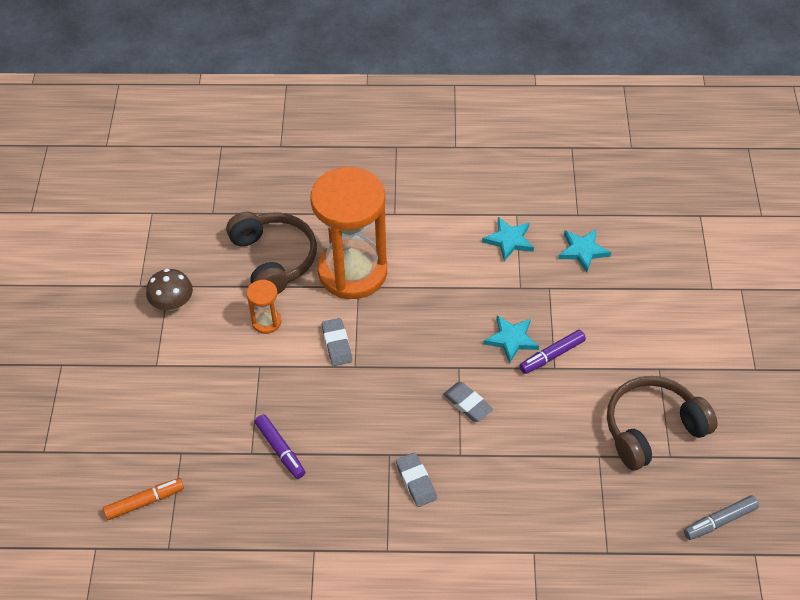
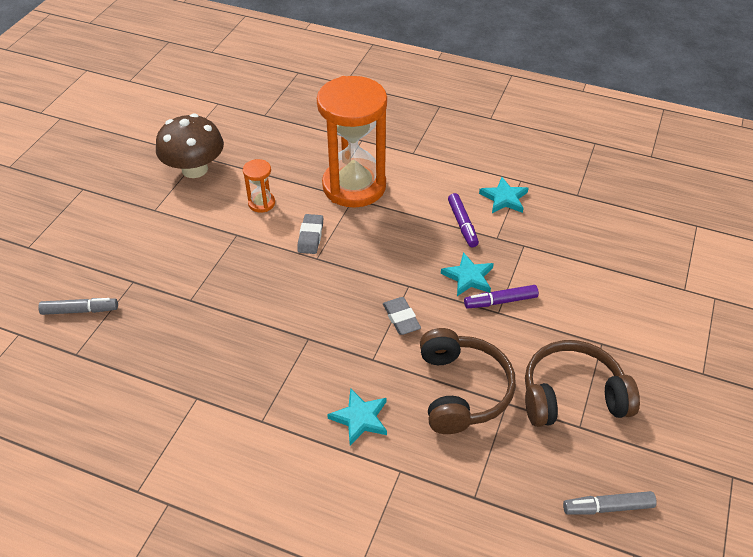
camera: 20 degrees right, 5 degrees down
(144, 502) = (80, 310): orange marker -> grey marker
(172, 303) = (194, 169): brown mushroom -> brown mushroom, size x1.62
(274, 259) = (294, 160): brown headphones -> brown headphones (462, 390)
(280, 450) = (216, 305): purple marker -> purple marker (462, 224)
(416, 482) = (320, 369): grey eraser -> none
(583, 251) = (569, 224): turquoise star -> turquoise star (360, 418)

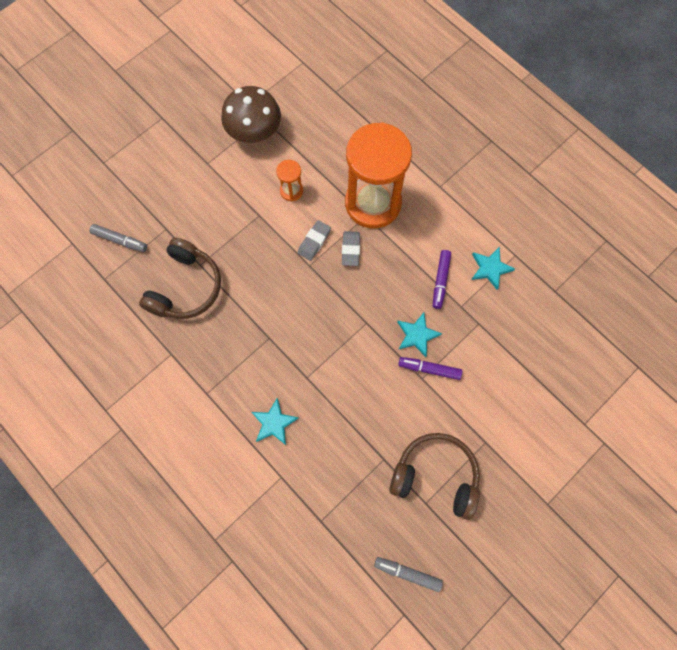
camera: 25 degrees right, 25 degrees up
(401, 318) = (345, 351): grey eraser -> grey eraser (350, 249)
(462, 390) = (357, 434): brown headphones -> brown headphones (186, 287)

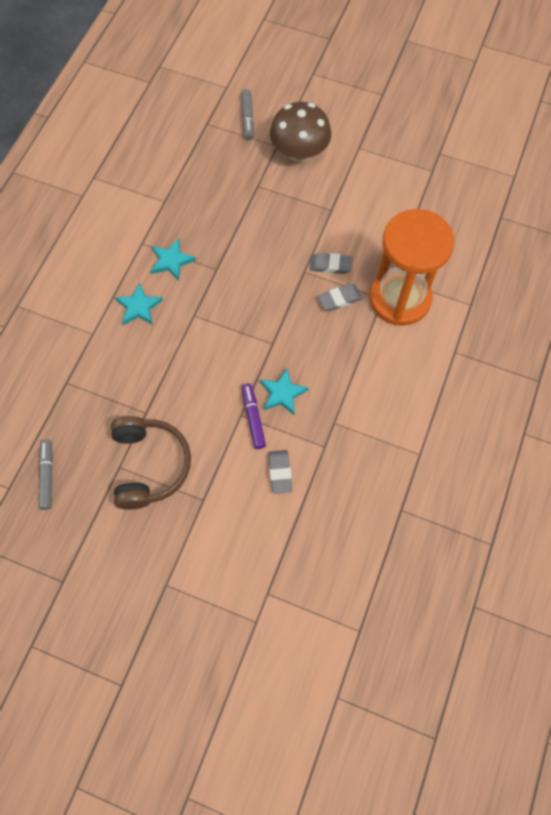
camera: 65 degrees right, 5 degrees down
(186, 287) = (230, 185): brown headphones -> none
(254, 132) = (414, 169): brown mushroom -> brown mushroom (299, 152)
(291, 191) = (371, 225): orange hourglass -> none
(440, 281) = (351, 393): purple marker -> none
(487, 369) = (280, 472): none -> grey eraser
(490, 268) = (391, 435): turquoise star -> turquoise star (171, 261)

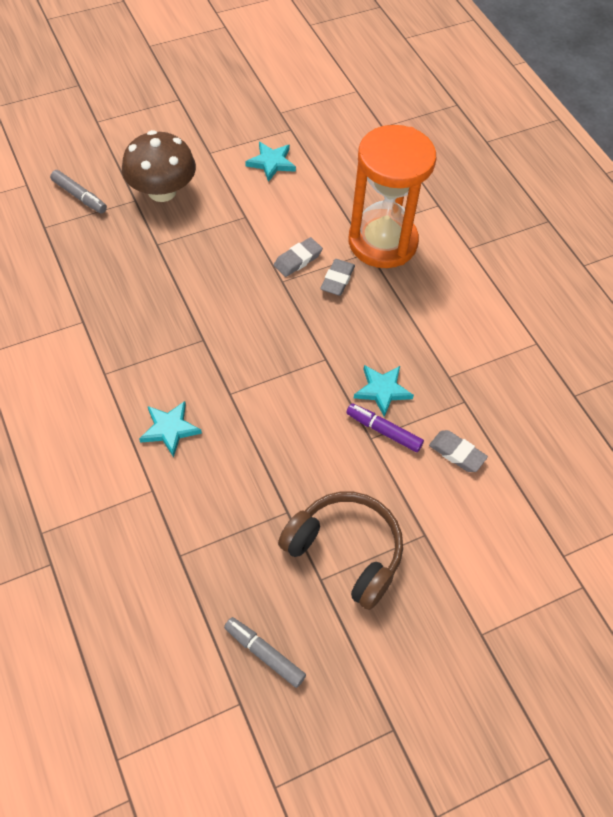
camera: 50 degrees left, 10 degrees down
(171, 261) = (152, 365): turquoise star -> turquoise star (271, 163)

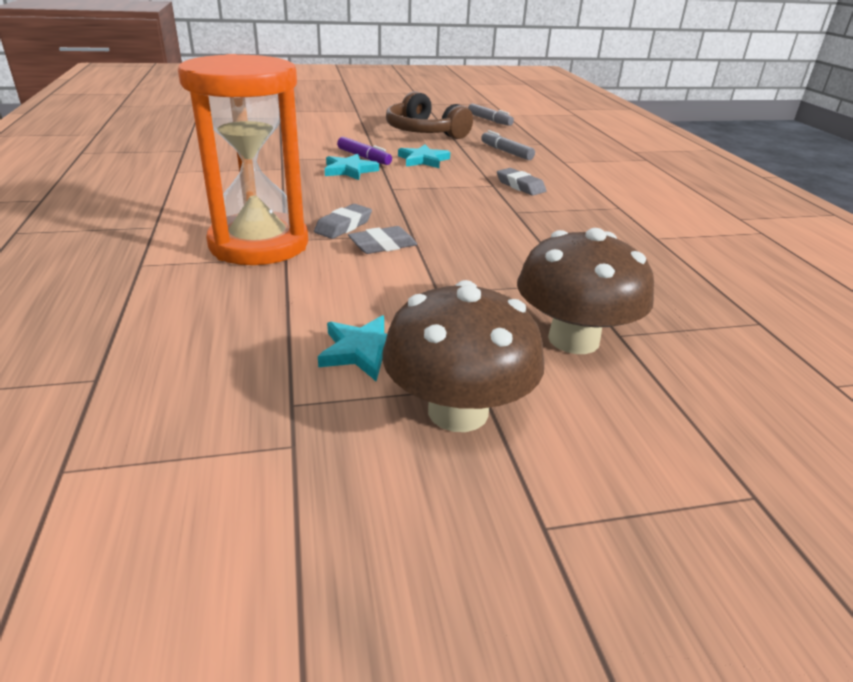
camera: 165 degrees left, 25 degrees down
(79, 196) = (721, 353): grey marker -> grey marker (506, 152)
(169, 429) = (550, 178): turquoise star -> turquoise star (423, 160)
(217, 137) = (458, 411): none -> brown mushroom
(457, 453) = (313, 145): grey eraser -> grey eraser (520, 186)

